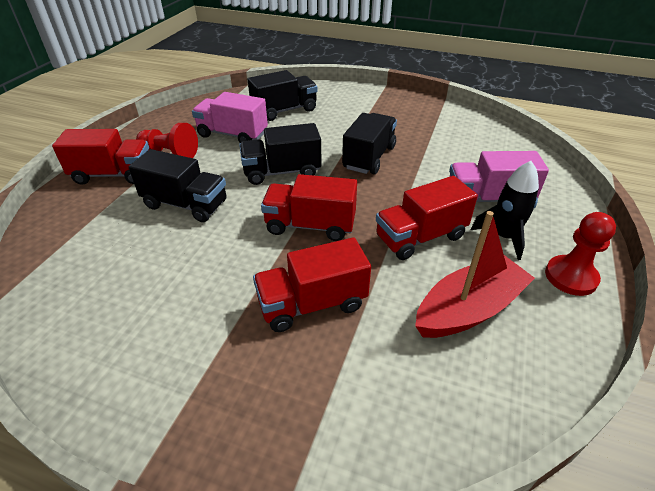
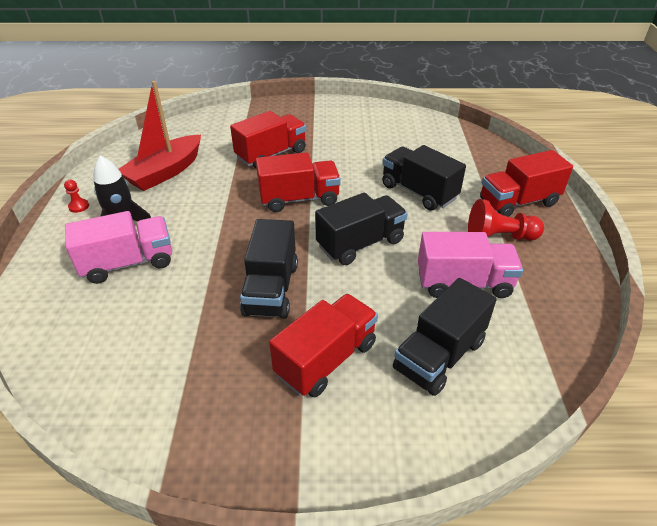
camera: 160 degrees right, 0 degrees up
(185, 204) = (418, 192): black truck -> black truck turned 45 degrees clockwise
(420, 237) = (201, 210): red truck -> red truck (326, 359)
(571, 277) = (79, 206): red pawn -> red pawn, size x0.49

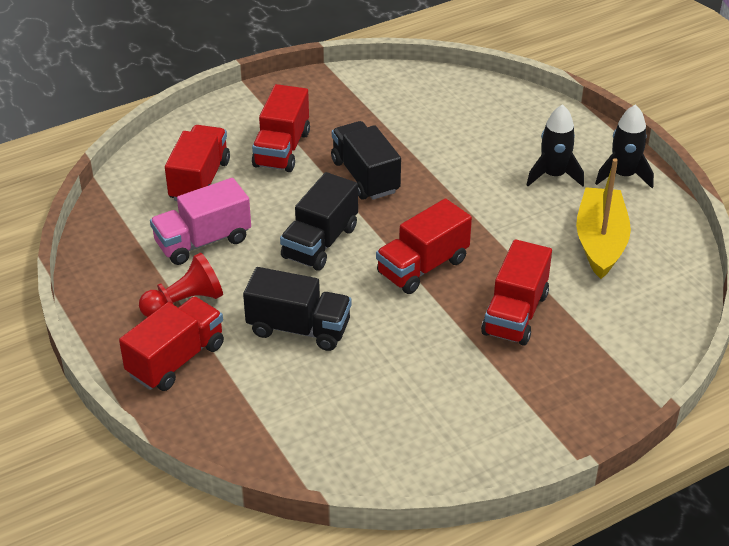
camera: 150 degrees right, 0 degrees up
(79, 206) = (623, 175): red pawn -> black rocket
(128, 263) = (504, 151): pink truck -> none
(165, 172) = (600, 242): red boat -> yellow boat
(439, 355) = (200, 180): black truck -> red truck

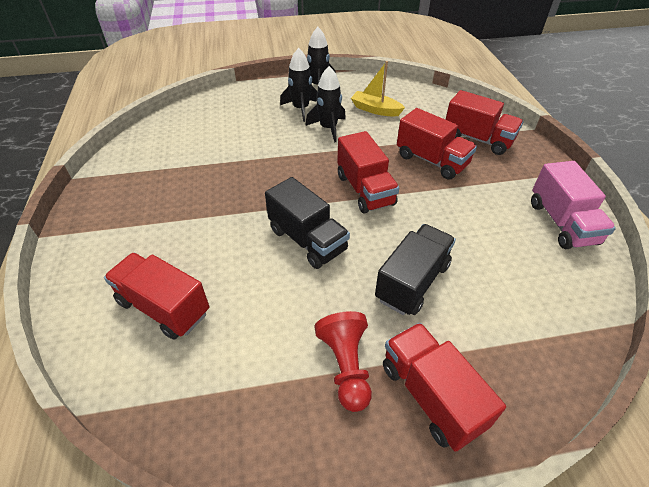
camera: 70 degrees left, 5 degrees up
(203, 241) = (259, 327): pink truck -> pink truck (562, 223)
(282, 149) = (166, 234): red truck -> red truck (477, 139)
(365, 176) = (241, 192): black truck -> none
(526, 210) = (328, 128): none -> black rocket
(600, 242) = (375, 110): yellow boat -> yellow boat, size x0.66

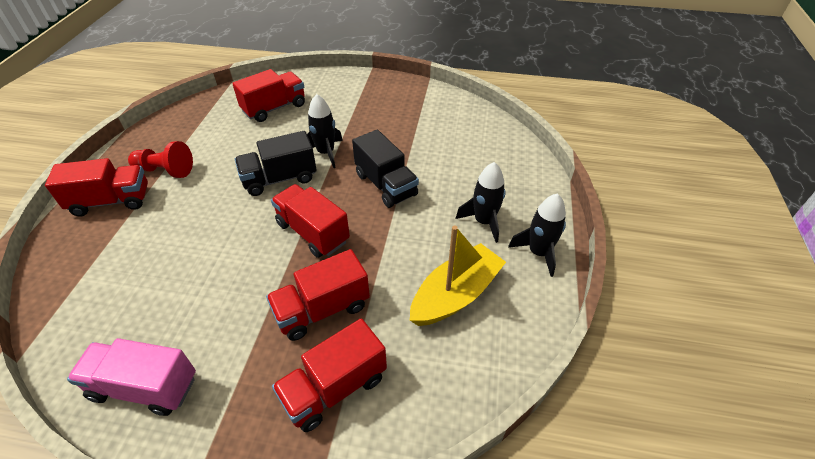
camera: 110 degrees right, 0 degrees up
(328, 128) = (432, 235): black rocket -> black rocket (326, 153)
(365, 190) = (313, 232): red truck -> red truck turned 45 degrees clockwise
(375, 110) = (456, 295): yellow boat -> yellow boat, size x1.51
(412, 282) = (191, 225): black truck -> black truck (385, 185)

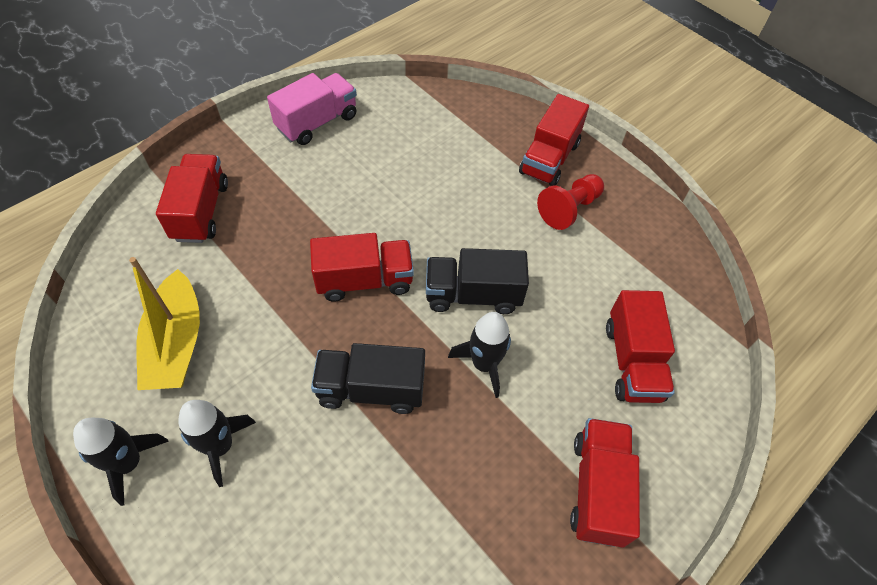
camera: 125 degrees right, 10 degrees up
(280, 179) = (473, 295): black truck -> black truck turned 105 degrees counterclockwise
(322, 309) = (272, 240): red truck -> red truck (598, 489)

